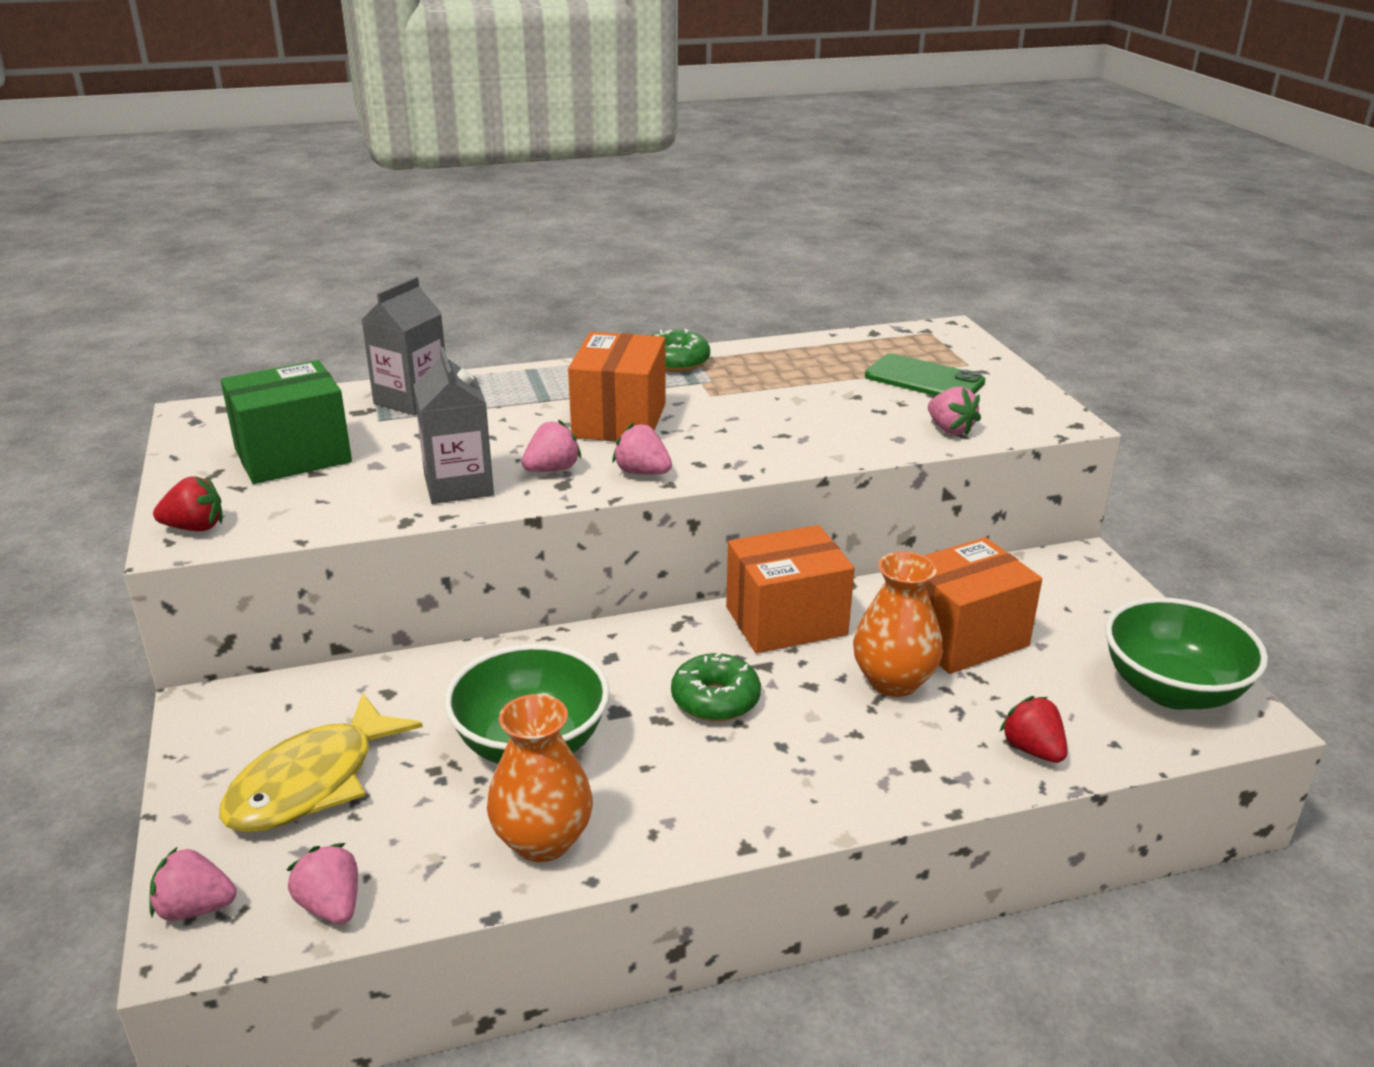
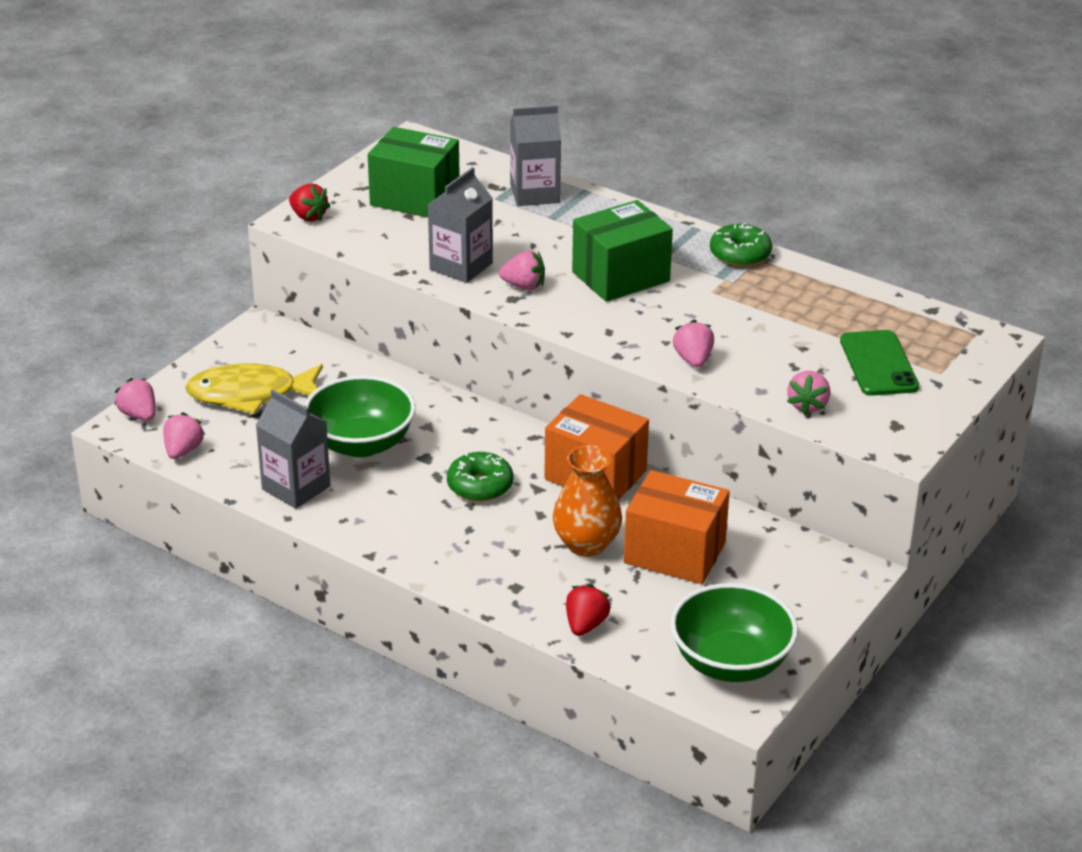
camera: 50 degrees right, 5 degrees up
(543, 840) = (296, 487): orange vase -> grey carton
(619, 420) = (620, 276): orange box -> green box
(642, 472) = (566, 317): pink strawberry -> pink strawberry (693, 360)

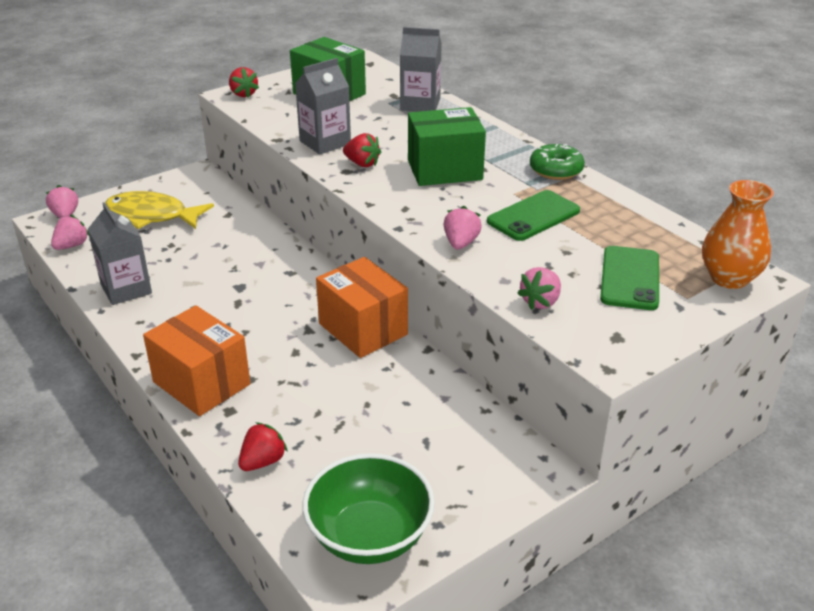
camera: 20 degrees right, 0 degrees up
(361, 444) = (200, 266): green bowl -> none
(480, 486) = (264, 318): green donut -> none
(524, 286) = (362, 164): pink strawberry -> red strawberry
(586, 544) = (315, 386): orange vase -> orange vase (729, 278)
(674, 553) = (386, 412): orange box -> orange box (201, 383)
(748, 314) = (533, 216): none -> green phone

